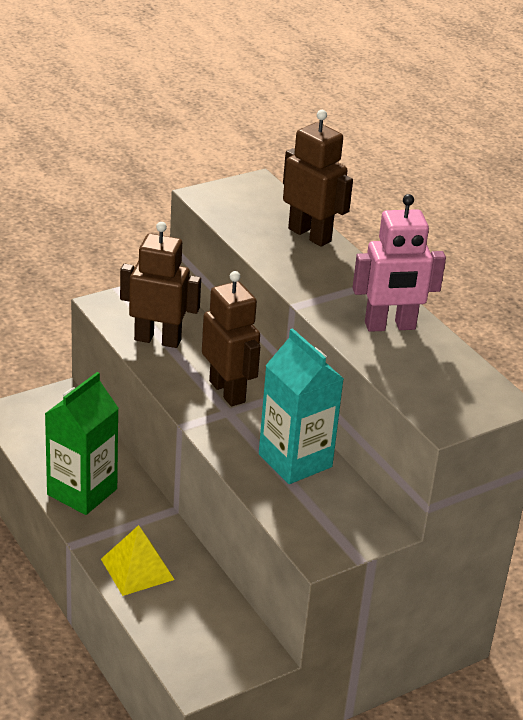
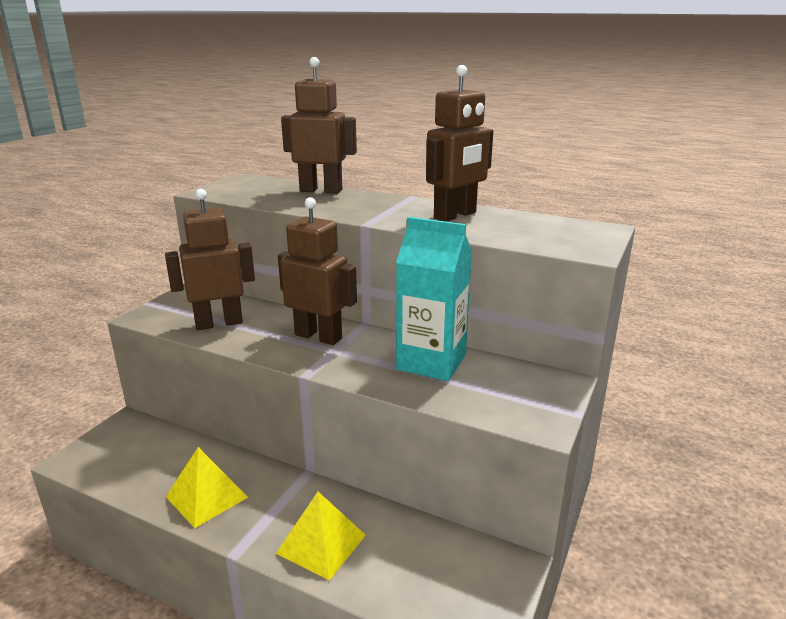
camera: 30 degrees left, 10 degrees down
(82, 492) = (206, 497): green carton -> yellow pyramid
(390, 326) = (455, 215): pink robot -> brown robot

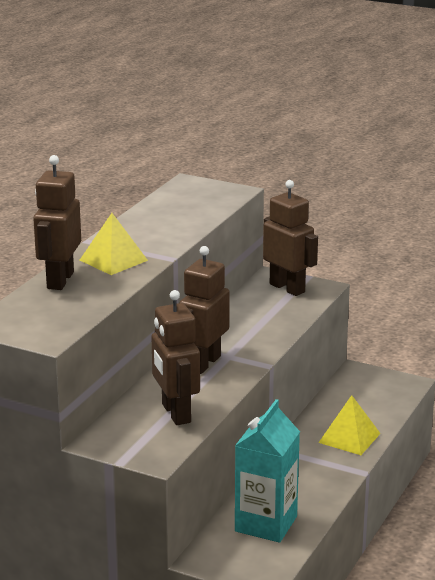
camera: 90 degrees left, 0 degrees up
(206, 497) = (307, 492): yellow pyramid -> yellow pyramid (113, 260)
(431, 362) = (247, 318): turquoise carton -> turquoise carton (266, 524)
(455, 215) = (152, 226): brown robot -> brown robot (287, 288)

